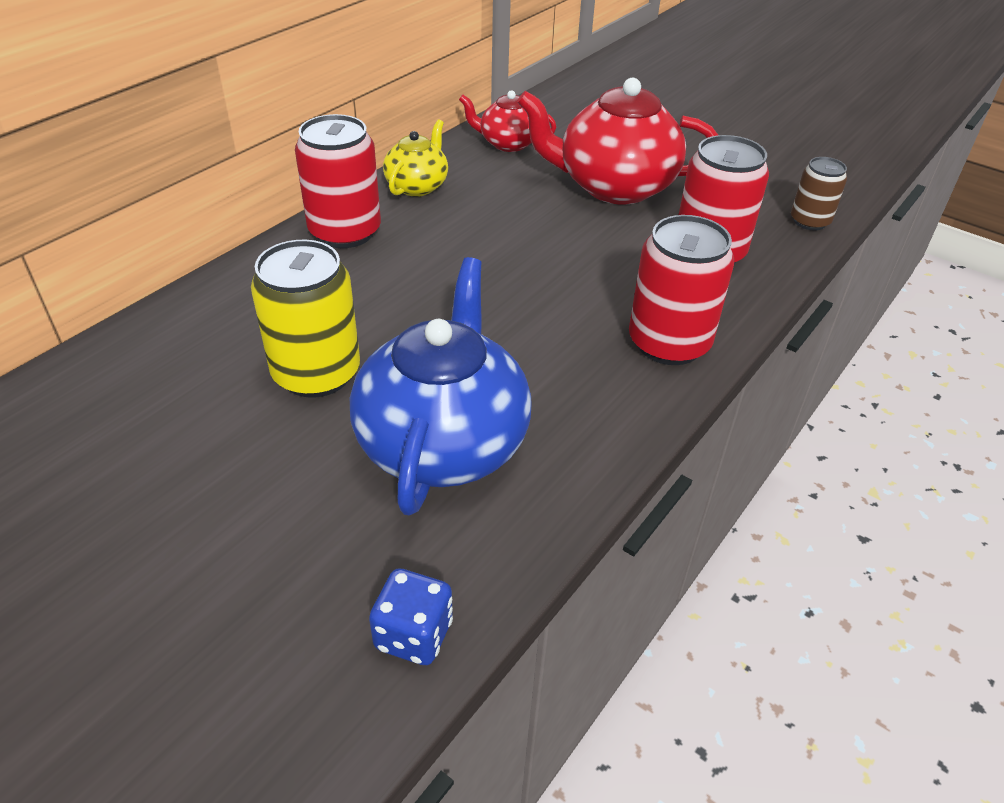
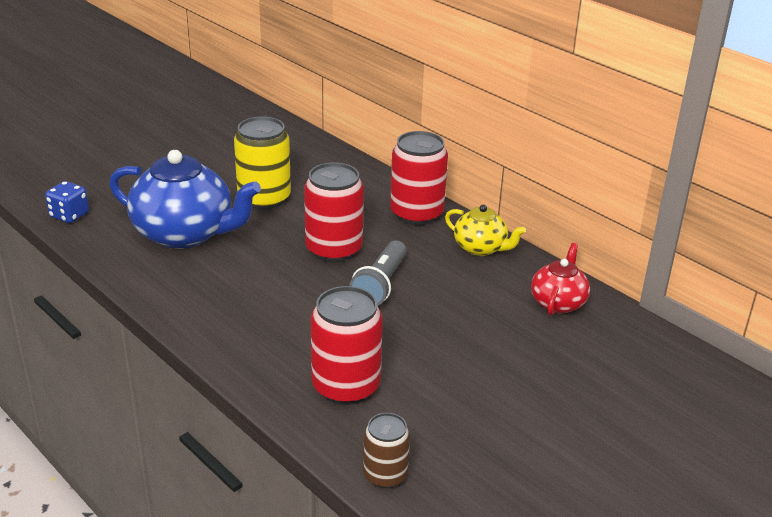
camera: 100 degrees right, 10 degrees down
(517, 246) = (380, 285): none -> grey flashlight
(614, 187) = (470, 353): red teapot -> none
(668, 343) = (234, 335): red can -> red can (334, 249)

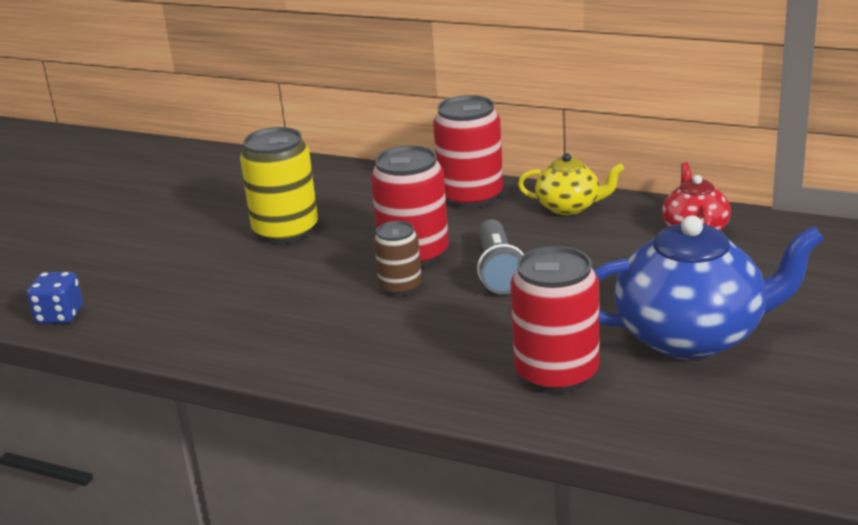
camera: 20 degrees left, 5 degrees down
(185, 233) = (225, 291): blue teapot -> blue teapot (692, 336)
(385, 475) = (680, 438): brown can -> brown can (400, 287)

